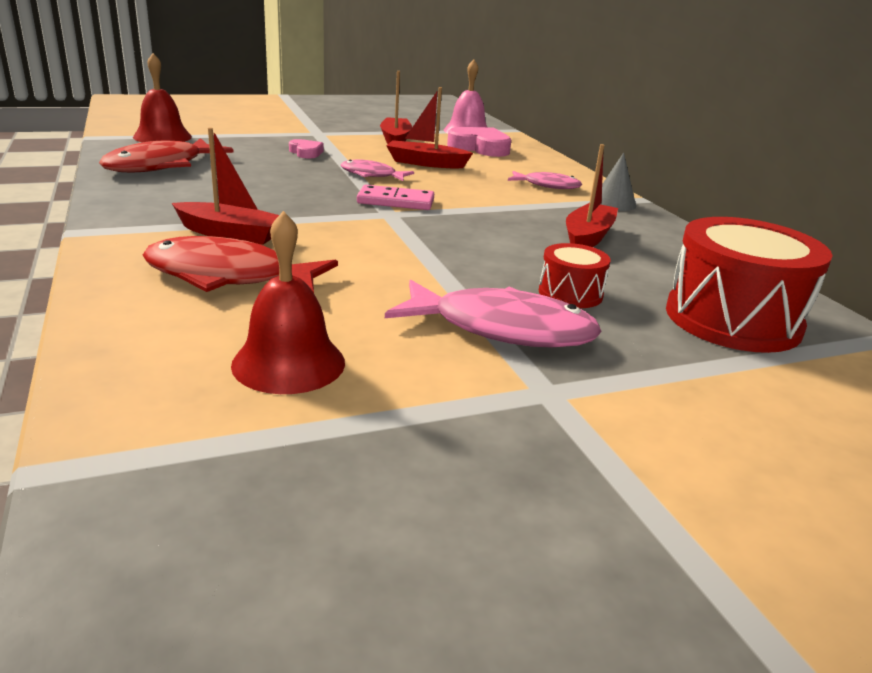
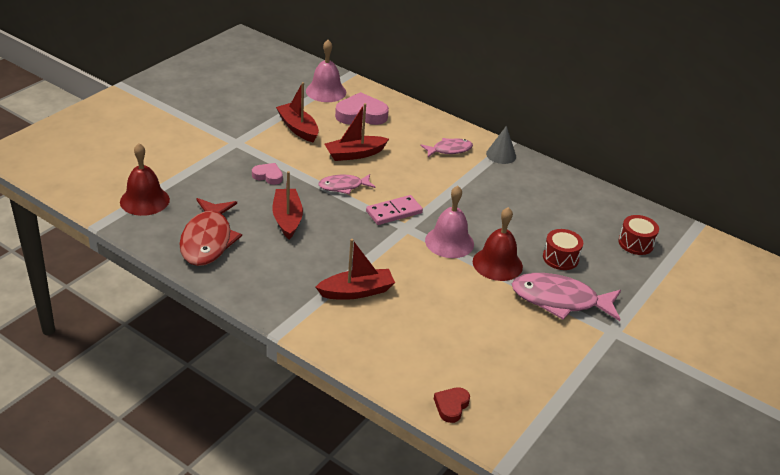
camera: 35 degrees left, 10 degrees up
(121, 364) = (451, 406): none -> red heart
(228, 276) = (407, 327): red fish -> none
(288, 363) = (509, 368): red bell -> red bell (497, 264)
(424, 236) = (449, 242): none -> pink bell
(502, 329) = (560, 300): pink fish -> pink fish turned 150 degrees counterclockwise
(588, 237) = (522, 201): red boat -> red boat (287, 219)
(732, 319) = (635, 243): red drum -> red drum, size x0.51

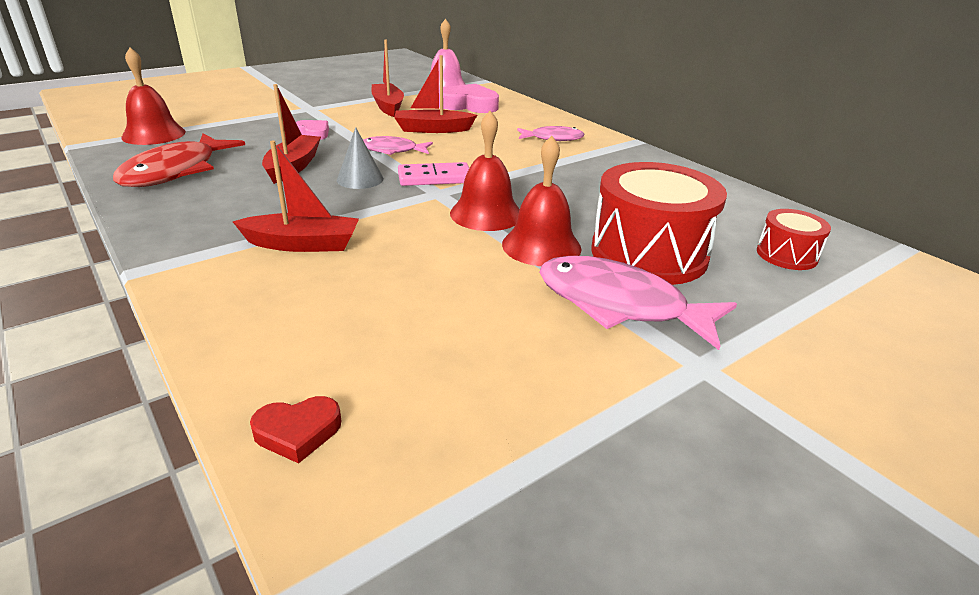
camera: 20 degrees right, 5 degrees down
(449, 242) = (486, 214): pink bell -> red bell
(451, 406) = (298, 432): red heart -> red heart turned 150 degrees counterclockwise
(501, 155) = (618, 149): grey cone -> grey cone (360, 179)
(560, 258) = (648, 254): red drum -> red drum, size x1.97

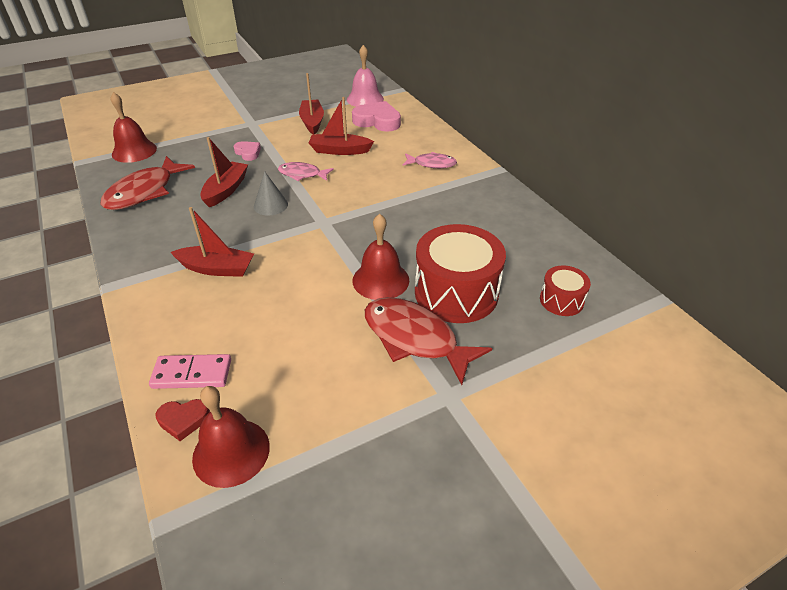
camera: 10 degrees right, 10 degrees up
(434, 178) = (325, 206): pink domino -> pink domino (192, 374)
(486, 214) = (351, 246): red bell -> red bell (231, 452)
(620, 305) = (415, 339): pink fish -> red fish

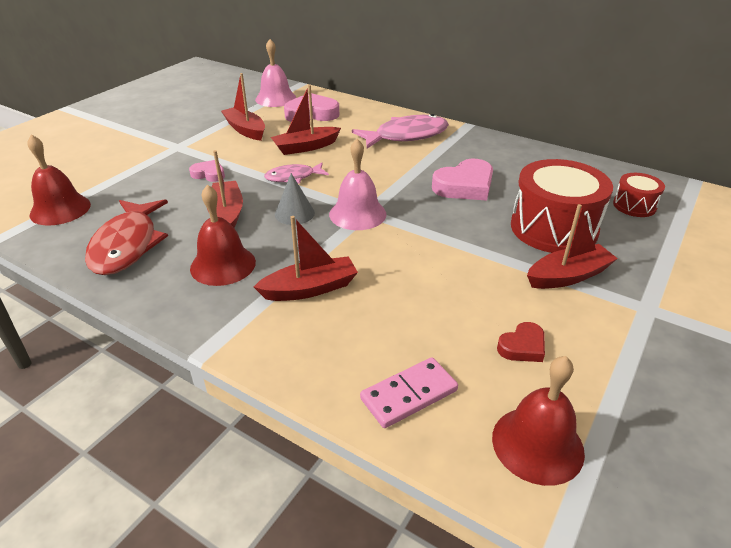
camera: 30 degrees left, 5 degrees down
(183, 420) = (455, 441): red heart -> red heart (522, 346)
(314, 221) = (357, 214): none -> pink bell
(380, 280) = (481, 241): red bell -> red bell (223, 265)
(415, 339) = (568, 276): red fish -> red boat
(426, 227) = (464, 186): none -> pink heart
(432, 164) = (406, 136): pink fish -> pink fish, size x1.74

